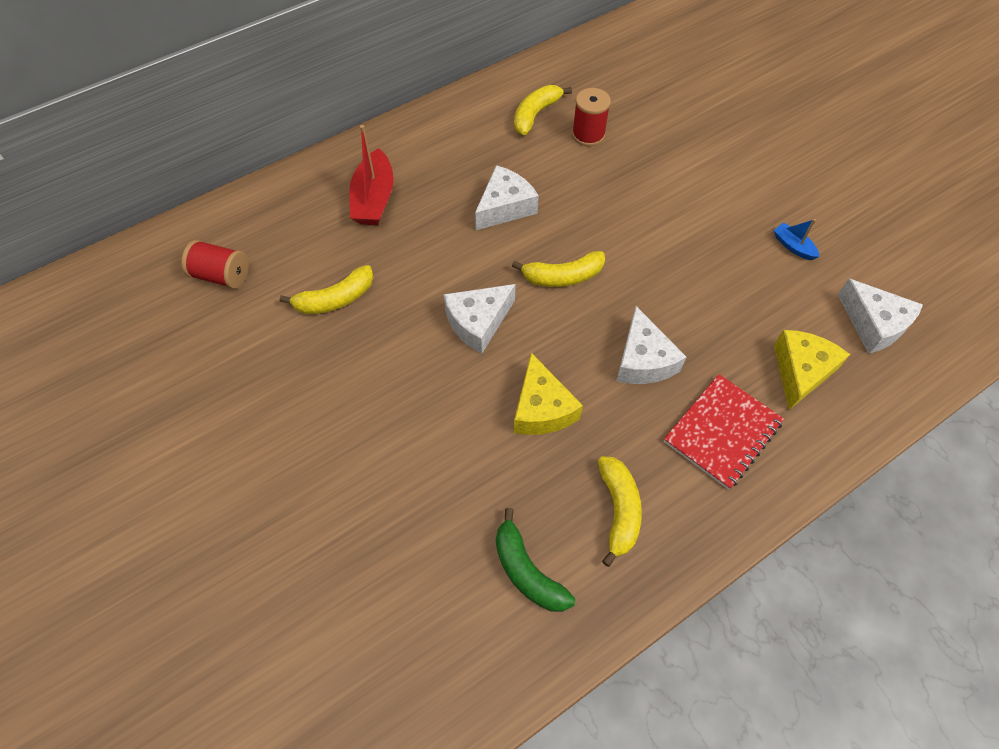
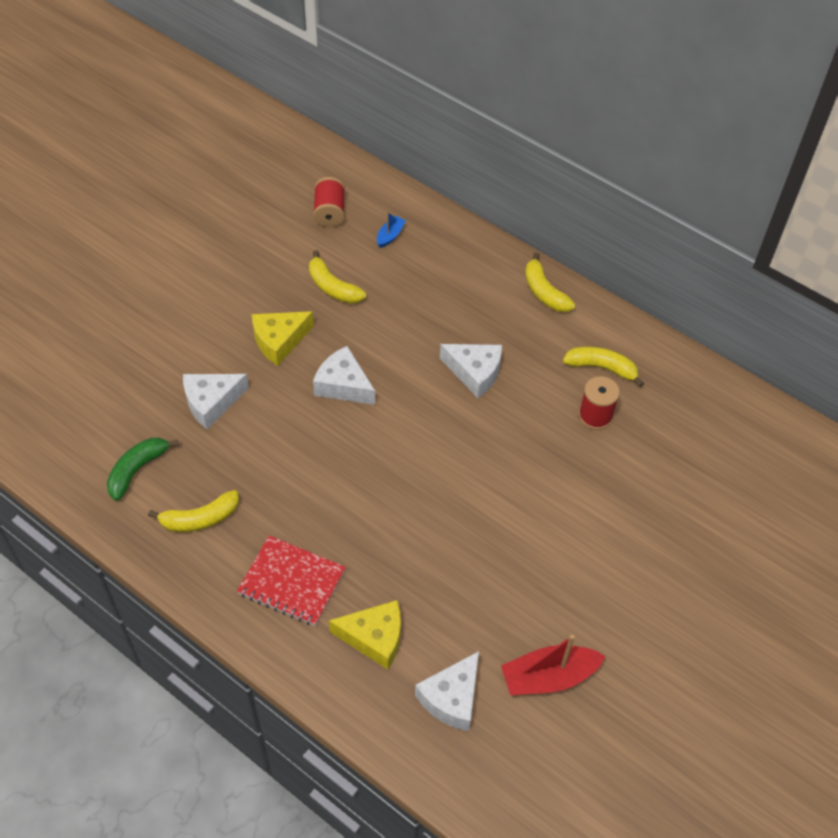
camera: 70 degrees right, 5 degrees down
(374, 199) = (444, 279): red boat -> red boat (548, 677)
(541, 408) = (275, 448): yellow cheese -> yellow cheese (279, 341)
(563, 276) = (413, 433): yellow banana -> yellow banana (544, 292)
(643, 360) = (345, 510): white cheese -> white cheese (211, 402)
(793, 246) = (524, 616): blue boat -> blue boat (390, 236)

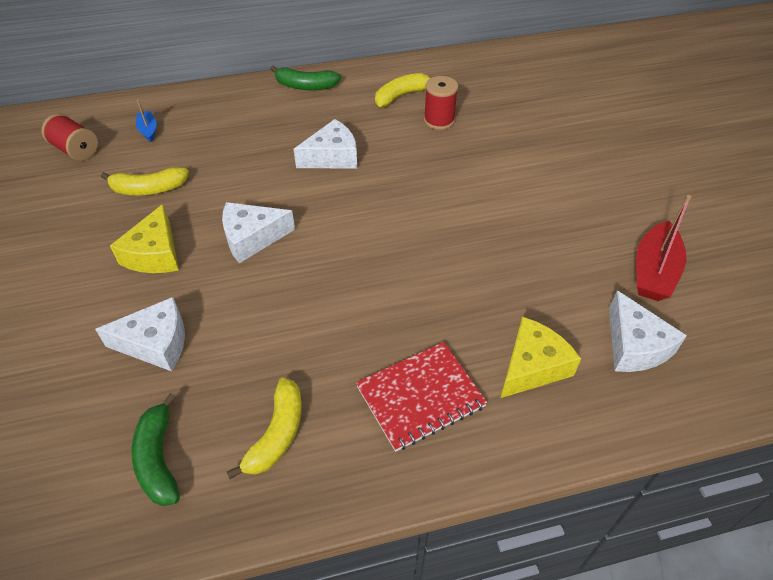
camera: 50 degrees left, 5 degrees down
(211, 402) = (156, 343): white cheese -> white cheese turned 105 degrees counterclockwise
(544, 292) = (306, 86): yellow banana -> green banana

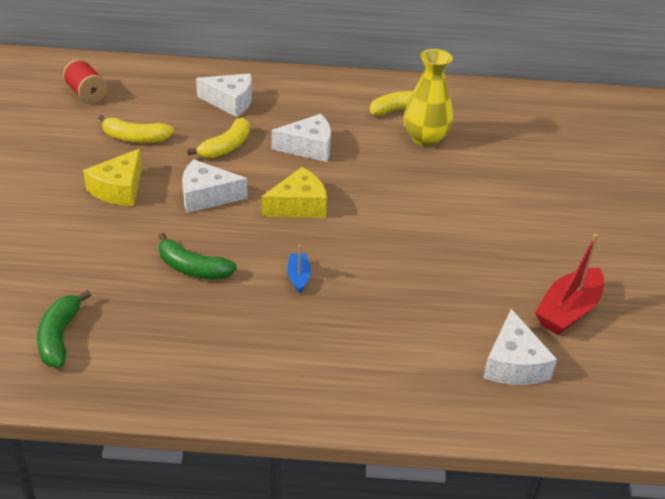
camera: 15 degrees right, 10 degrees down
(148, 130) = (155, 91): blue boat -> blue boat (298, 277)
(156, 343) = (92, 255): white cheese -> white cheese (230, 102)
(277, 434) = (161, 345): yellow banana -> yellow banana (226, 147)
(306, 86) = (312, 83): green banana -> green banana (192, 268)
(420, 396) = (295, 351): red notebook -> none
(439, 120) = (425, 138): red spool -> yellow vase
(532, 366) = (408, 355): yellow cheese -> yellow cheese (299, 206)

